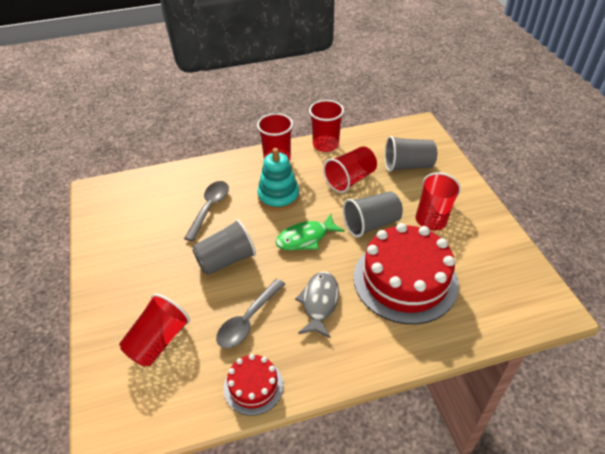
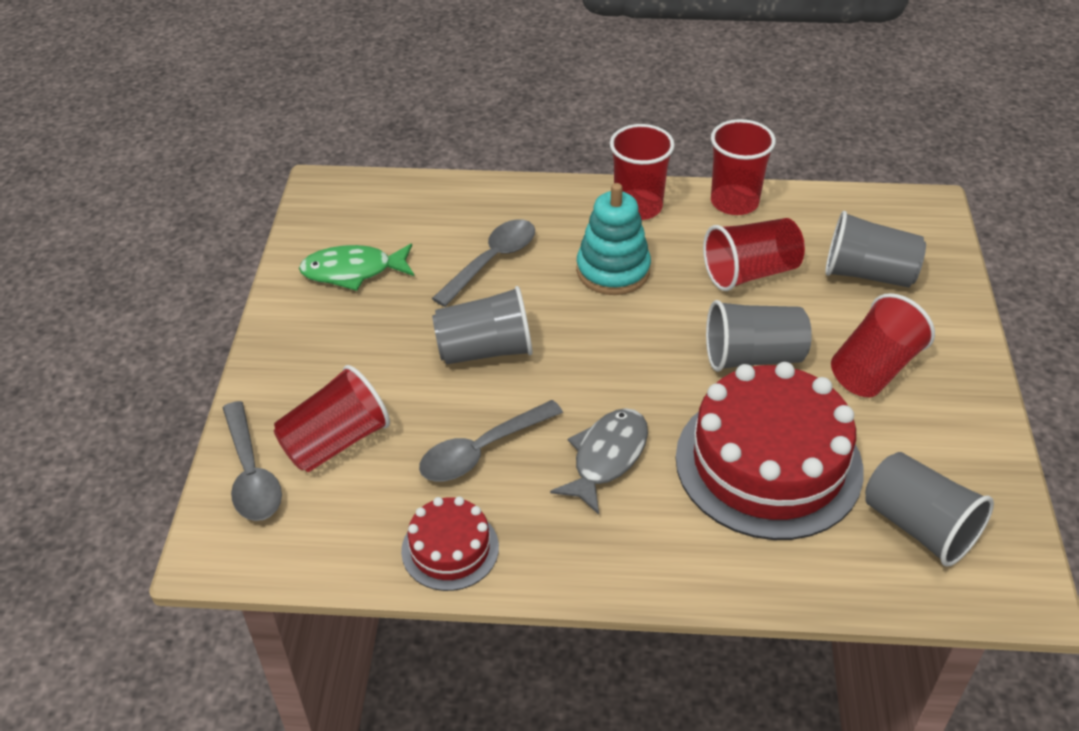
camera: 20 degrees right, 0 degrees up
(112, 378) = (251, 474): none -> grey spoon
(305, 238) = (629, 350): green fish -> green fish (353, 271)
(494, 291) = (918, 526): none -> grey cup

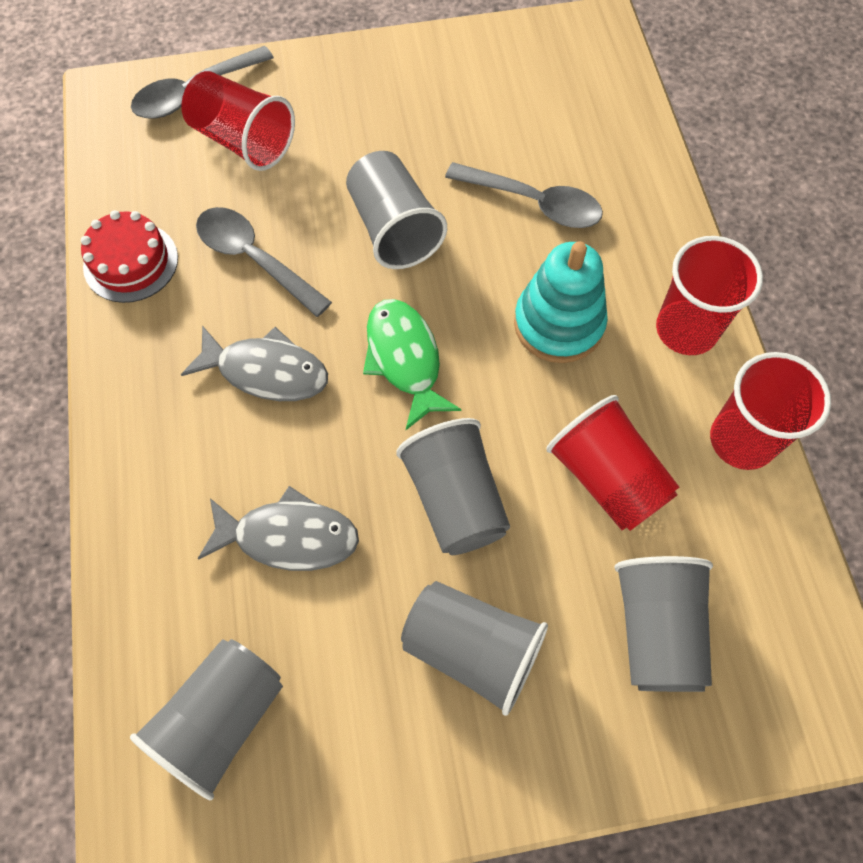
camera: 75 degrees right, 20 degrees up
(353, 271) = (476, 88): green fish -> green fish (405, 359)
(768, 463) = (288, 536): red cake -> grey fish
(874, 369) = (472, 649): red cup -> grey cup

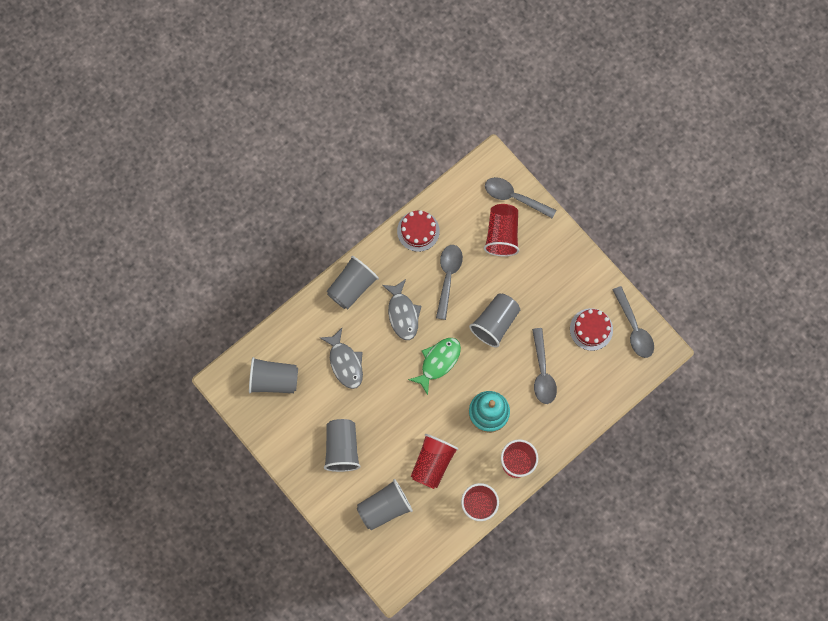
camera: 60 degrees right, 10 degrees up
(455, 499) = (392, 413): grey cup -> grey cup (352, 287)
(502, 99) = (591, 329): none -> red cake
(538, 44) = (634, 328): none -> grey spoon

